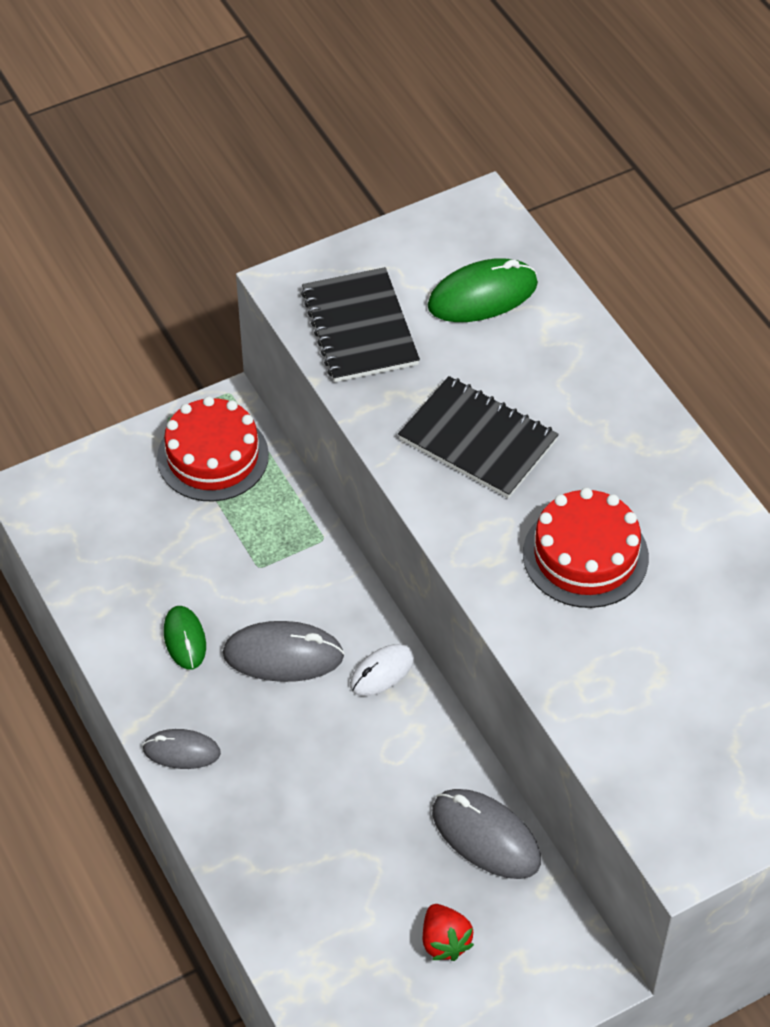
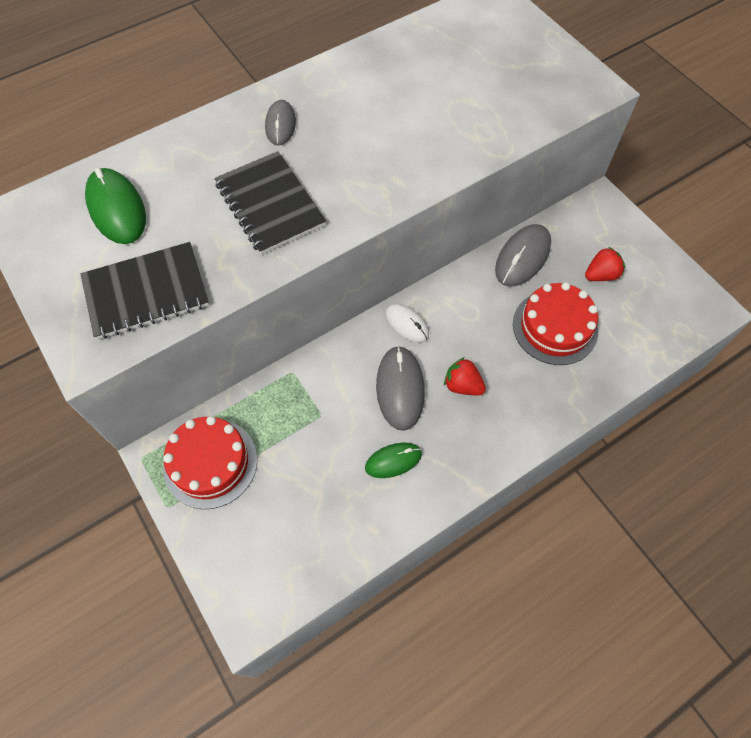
camera: 95 degrees left, 10 degrees up
(181, 751) = (493, 449): grey mouse -> grey mouse (280, 125)
(278, 728) = (462, 385): none -> red strawberry
(478, 440) = (270, 204): black notebook -> black notebook turned 60 degrees counterclockwise
(585, 555) = (374, 139): red cake -> red cake (555, 327)

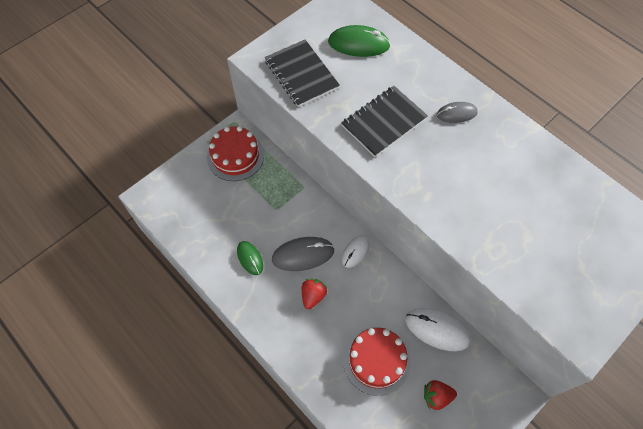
camera: 80 degrees right, 0 degrees up
(117, 209) = (358, 44): green mouse -> green mouse turned 45 degrees clockwise
(522, 257) = (437, 330): grey mouse -> white mouse
(601, 275) = (436, 396): red strawberry -> red strawberry turned 120 degrees clockwise

